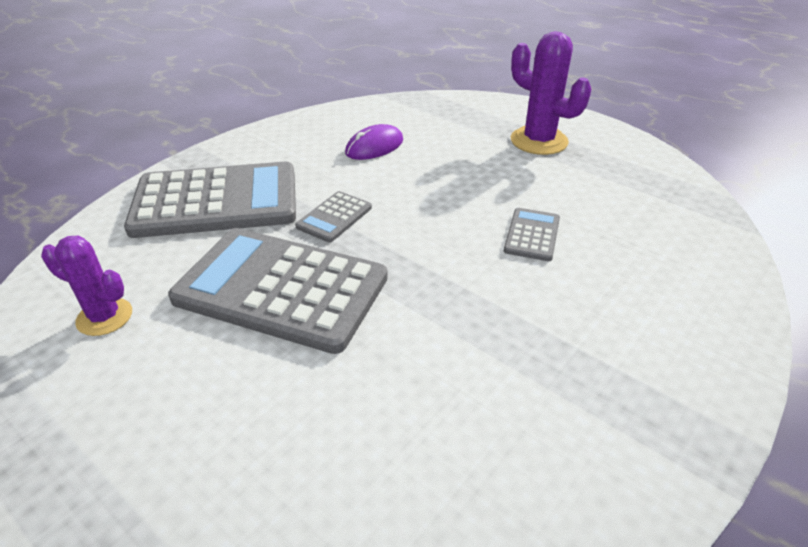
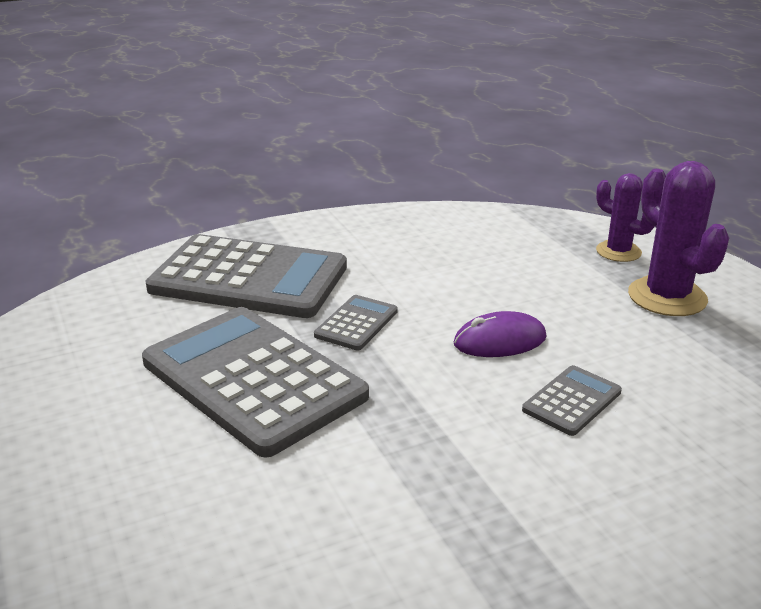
camera: 25 degrees right, 10 degrees down
(104, 317) = (80, 359): purple cactus -> purple cactus (618, 252)
(334, 217) = (356, 323): grey calculator -> grey calculator turned 150 degrees clockwise
(374, 146) = (455, 260): purple mouse -> purple mouse (500, 341)

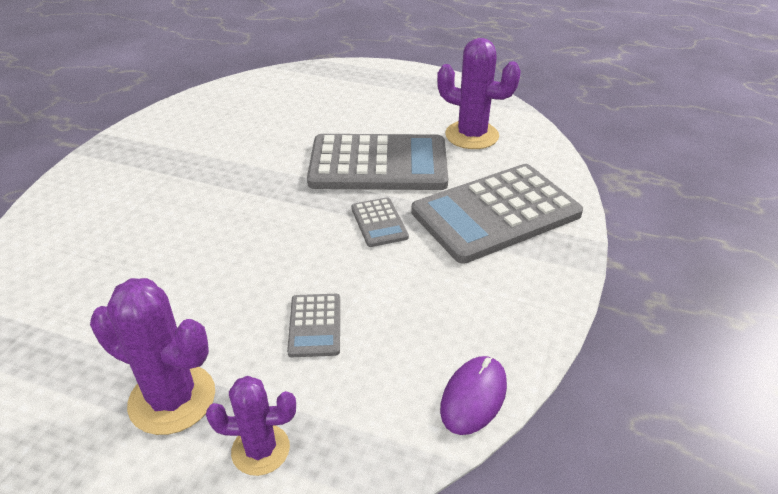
camera: 135 degrees right, 10 degrees up
(97, 352) = (472, 135): none -> purple cactus
(500, 341) = (275, 263): purple mouse -> purple mouse (473, 397)
(572, 401) = (192, 246): grey calculator -> grey calculator (315, 325)

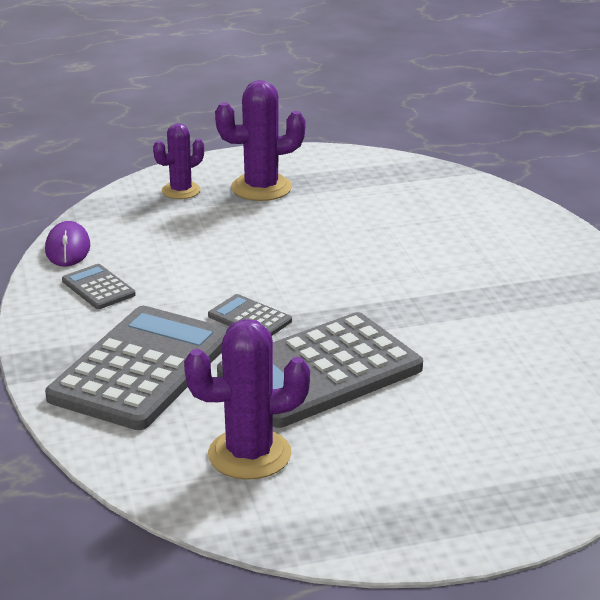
camera: 145 degrees right, 10 degrees down
(315, 325) = (217, 242): grey calculator -> grey calculator (98, 288)

